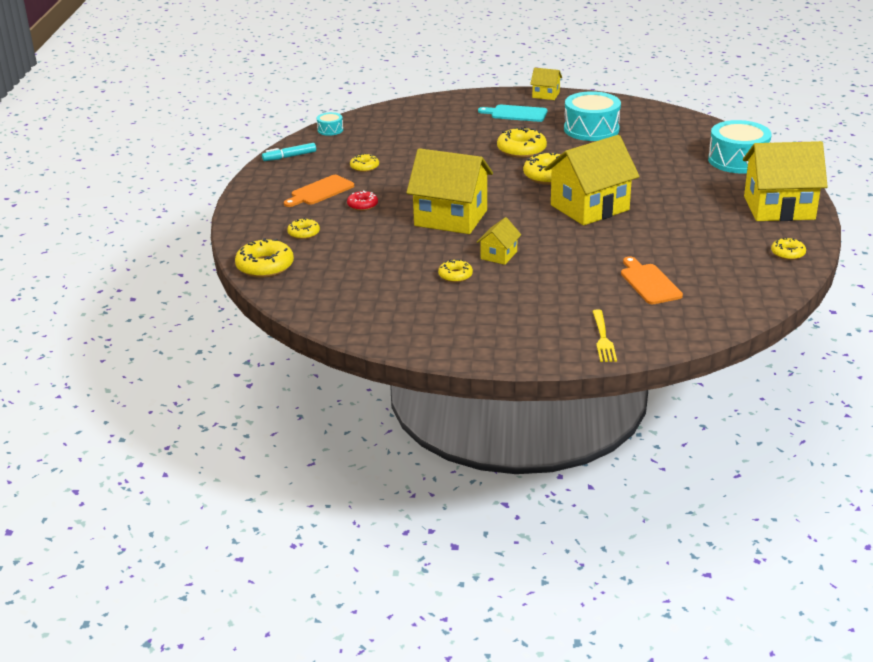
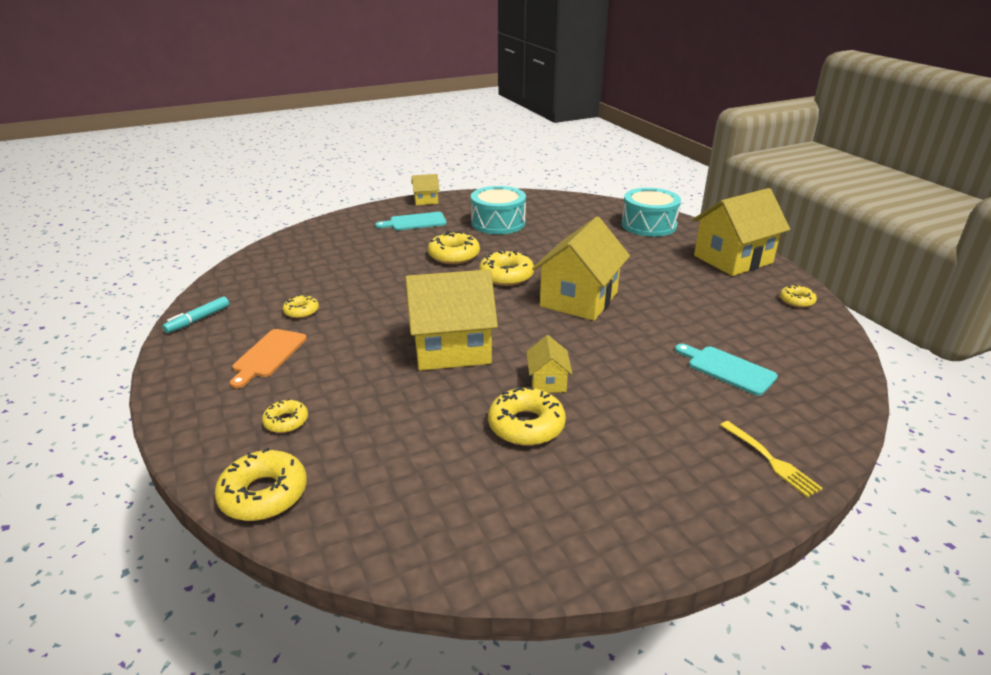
camera: 30 degrees left, 0 degrees up
(330, 130) = (229, 277): turquoise drum -> none
(362, 205) = (335, 360): red donut -> none
(455, 275) = (526, 425): yellow donut -> yellow donut, size x1.72
(649, 282) = (727, 369): orange cutting board -> turquoise cutting board

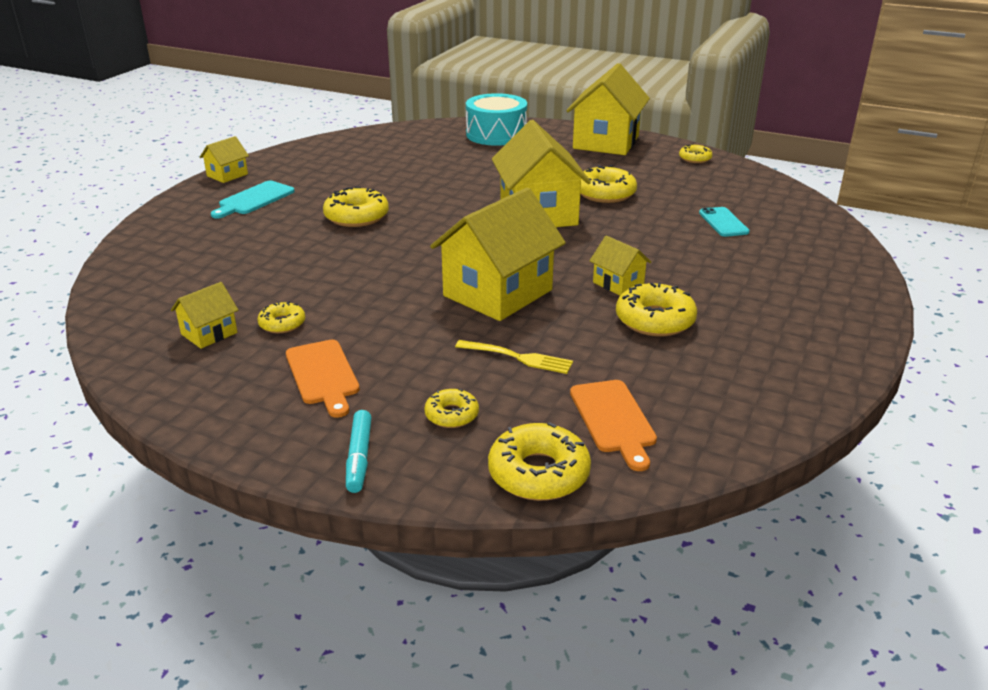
camera: 40 degrees left, 0 degrees up
(198, 320) = (165, 381): turquoise marker -> turquoise marker (359, 457)
(260, 300) = (209, 333): none -> yellow house
(369, 486) = (614, 420): none -> orange cutting board
(498, 223) = (350, 173): turquoise drum -> none
(506, 276) = (441, 217): yellow donut -> yellow donut (605, 193)
(727, 369) = (723, 222): turquoise cutting board -> turquoise phone
(770, 460) = (832, 268): yellow fork -> yellow fork (517, 357)

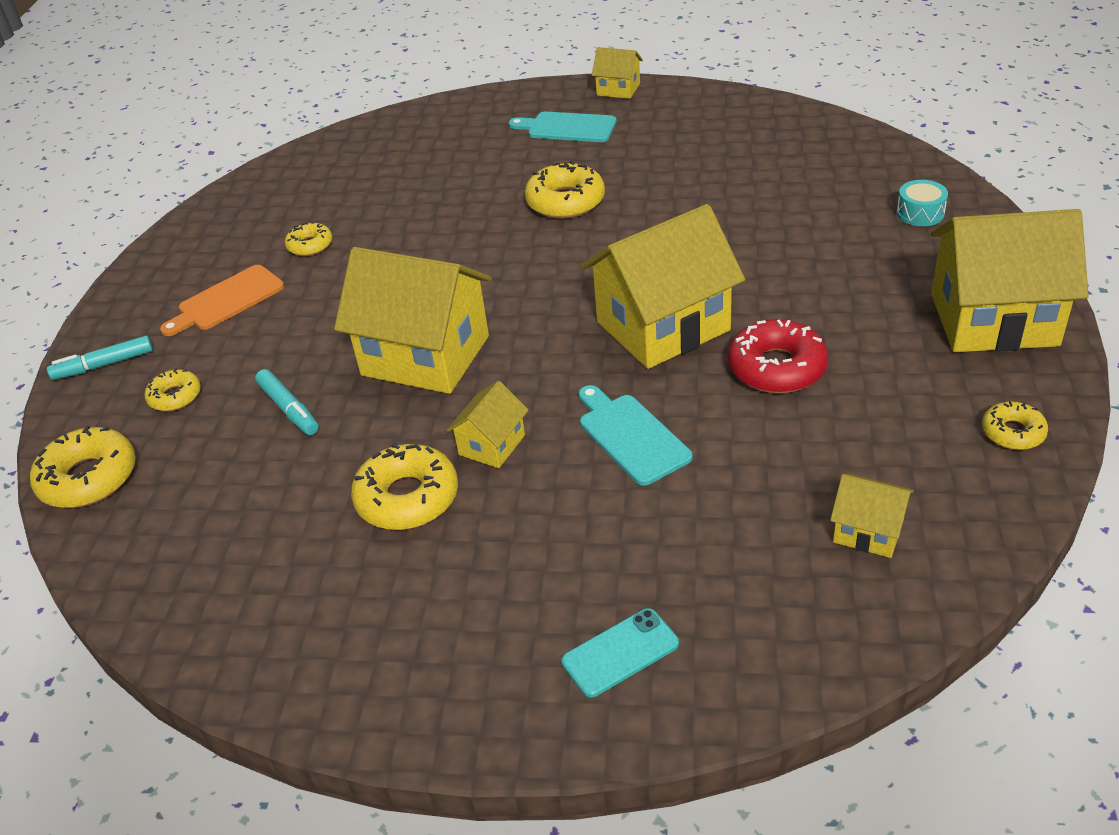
camera: 75 degrees right, 10 degrees up
(209, 333) = (281, 216): yellow house -> yellow house (868, 531)
(496, 134) = (920, 213): turquoise drum -> turquoise drum, size x0.47
(517, 357) = (289, 409): yellow fork -> turquoise marker
(605, 193) = (776, 368): yellow donut -> red donut
(614, 420) = (183, 509): orange cutting board -> none
(638, 241) = (630, 436): none -> turquoise cutting board
(723, 222) = (753, 513): turquoise phone -> turquoise phone (620, 653)

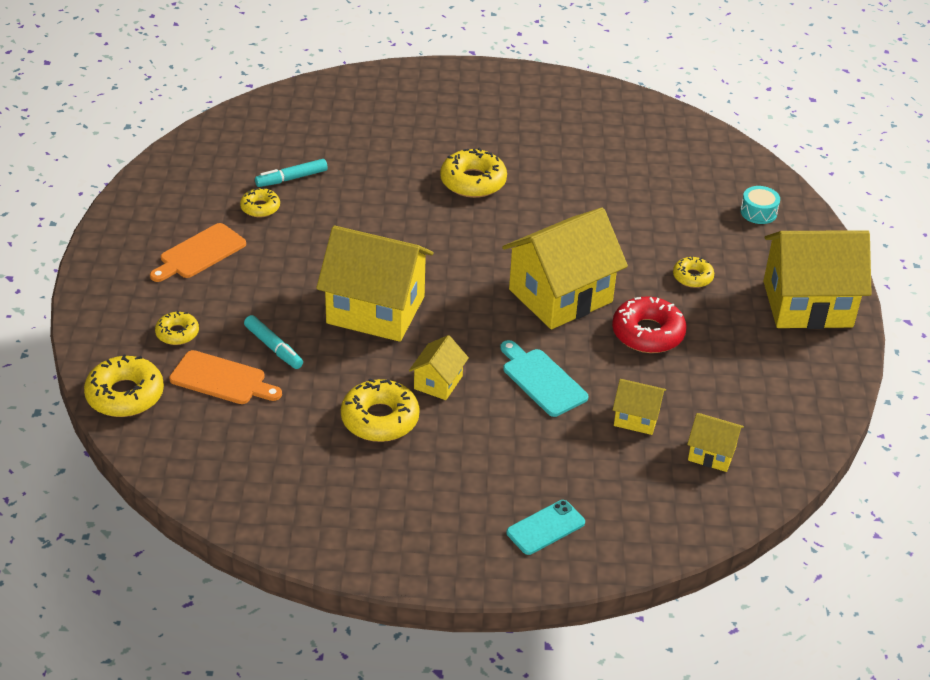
camera: 10 degrees left, 0 degrees up
(104, 365) = (109, 304): turquoise marker -> turquoise marker (291, 178)
(215, 452) = (222, 379): none -> orange cutting board
(567, 128) = (467, 110): turquoise cutting board -> none
(618, 89) = (508, 75): yellow house -> yellow house (636, 418)
(1013, 432) = (814, 389): yellow donut -> yellow donut (692, 277)

